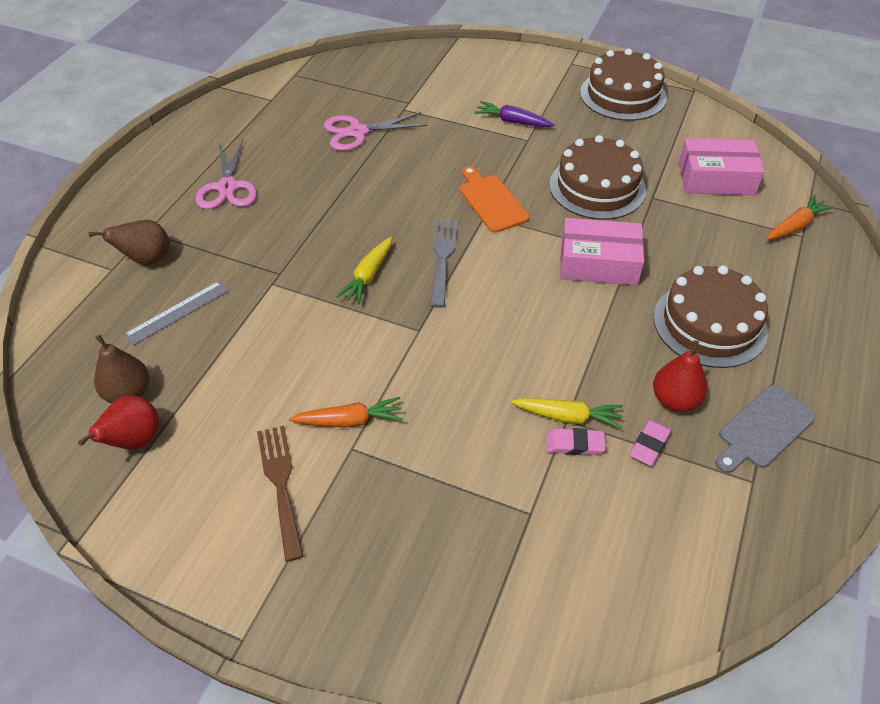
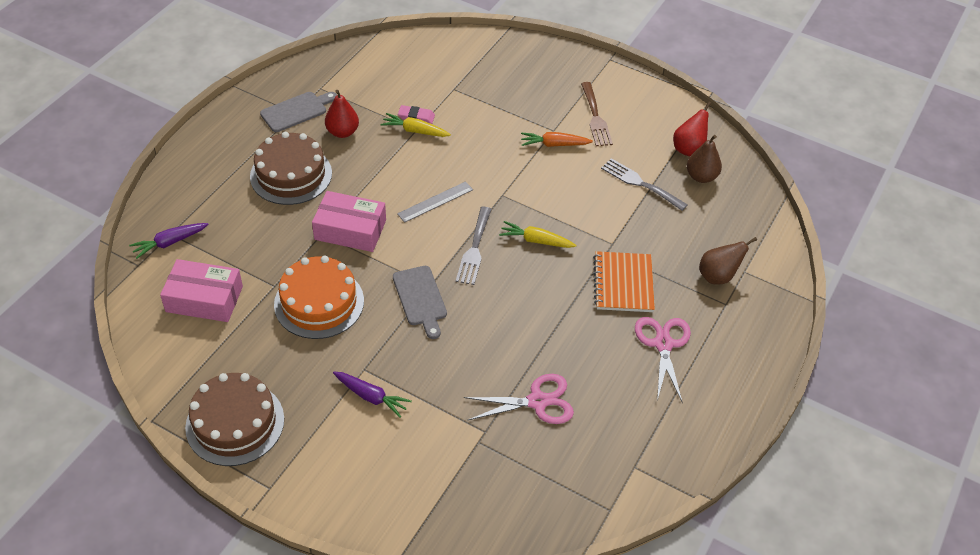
camera: 175 degrees left, 0 degrees up
(177, 312) = (681, 228): grey ruler -> grey ruler (435, 202)
(223, 371) = (640, 183): none -> grey fork
(263, 240) = (623, 283): none -> orange notebook
(368, 276) = (536, 240): yellow carrot -> yellow carrot turned 105 degrees counterclockwise
(491, 201) = (420, 298): orange cutting board -> grey cutting board
(597, 187) = (319, 302): brown cake -> orange cake
(649, 445) = (371, 111): pink eraser -> none
(795, 226) = (170, 243): orange carrot -> purple carrot

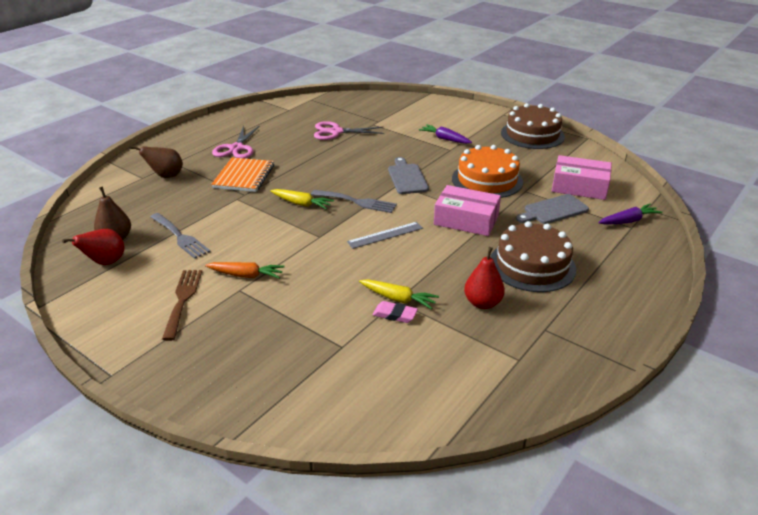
camera: 170 degrees left, 15 degrees down
(296, 111) = (543, 331): grey cutting board -> grey cutting board (553, 210)
(474, 249) = (357, 202): grey fork -> grey fork turned 90 degrees clockwise

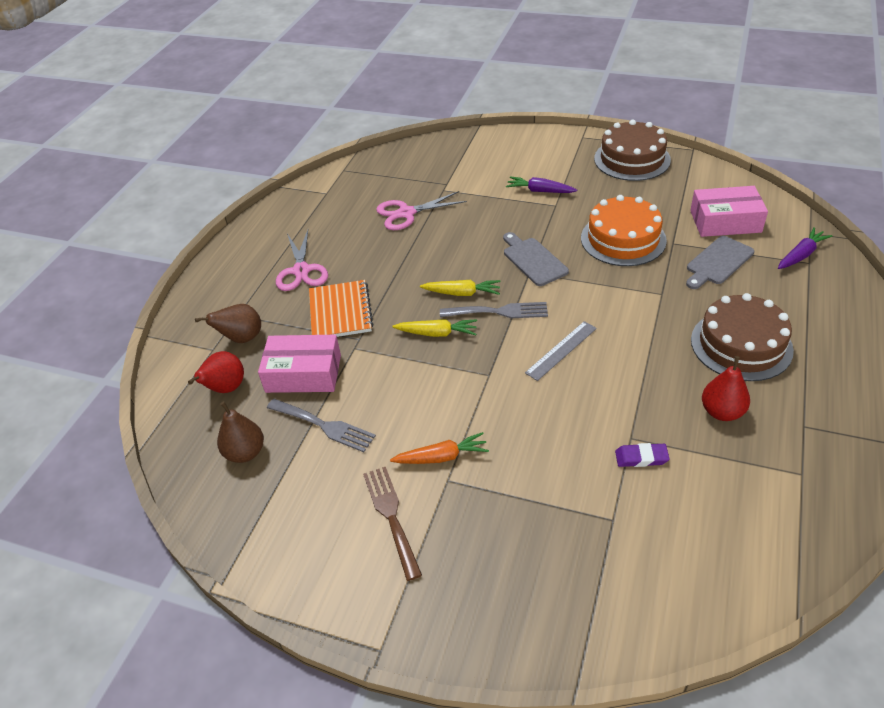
camera: 15 degrees left, 10 degrees up
(105, 262) = (257, 492): red pear -> red pear (225, 389)
(395, 314) = (641, 457): pink eraser -> purple eraser
(398, 299) = (631, 435): yellow carrot -> yellow carrot (462, 293)
(466, 220) = (635, 303): pink box -> pink box (303, 373)

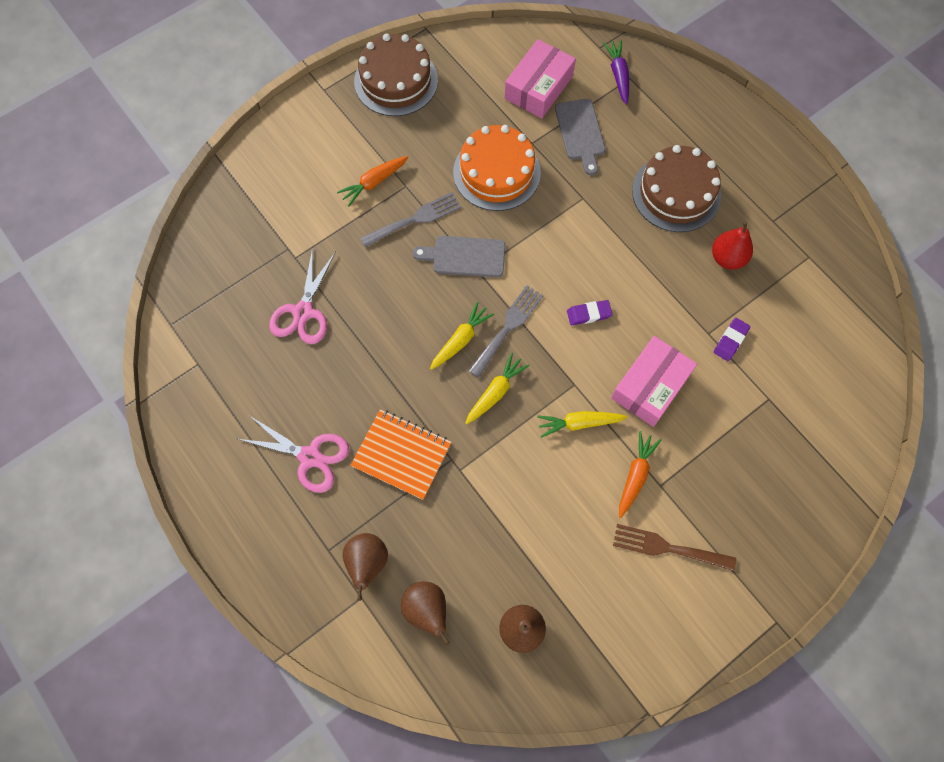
camera: 60 degrees left, 25 degrees up
(225, 389) = (427, 610): red pear -> brown pear
(303, 373) = (459, 531): pink box -> pink box (650, 386)
(324, 426) = (537, 547): grey fork -> grey fork (415, 219)
(456, 395) = (579, 423): none -> yellow carrot
(540, 191) = (374, 182): purple carrot -> orange carrot
(561, 350) = (589, 314): grey ruler -> purple eraser

